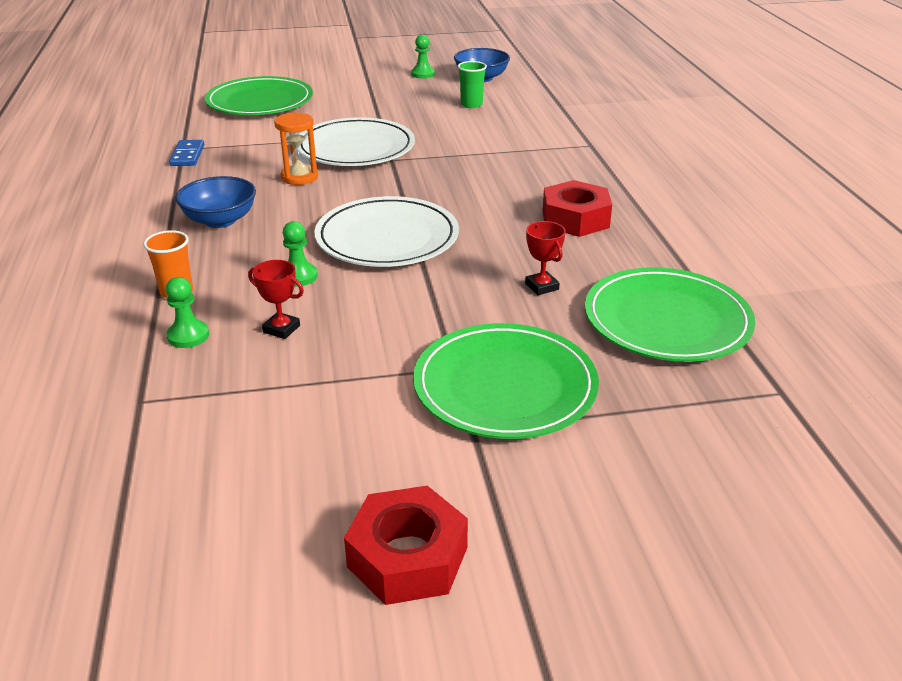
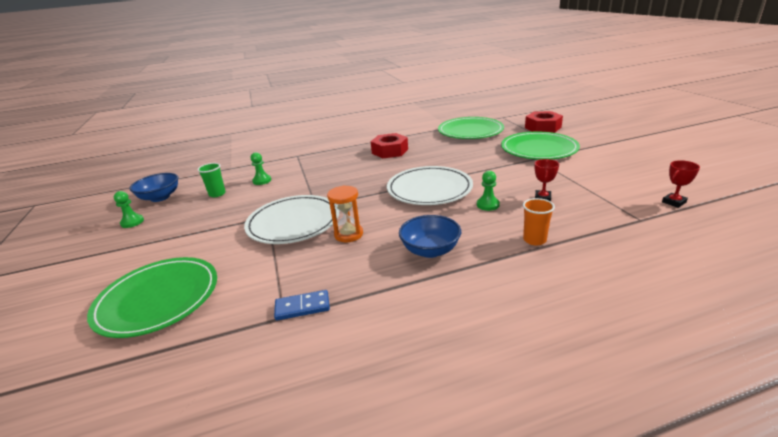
camera: 95 degrees left, 5 degrees down
(188, 336) = (574, 222): green pawn -> green pawn (262, 181)
(407, 557) = (645, 151): red nut -> red nut (542, 127)
(541, 286) = (459, 151): red trophy -> red trophy (674, 202)

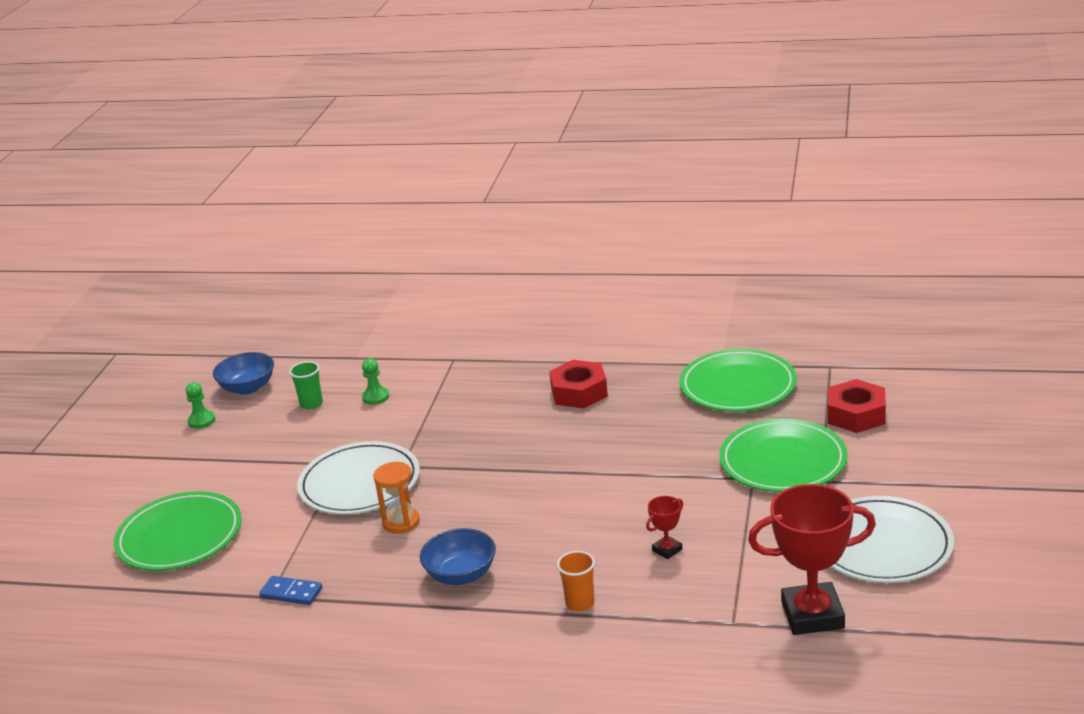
camera: 30 degrees right, 0 degrees up
(429, 189) = (554, 485): white plate -> white plate (882, 545)
(487, 205) = (591, 536): green pawn -> none
(674, 202) = (812, 615): red trophy -> red trophy, size x2.24

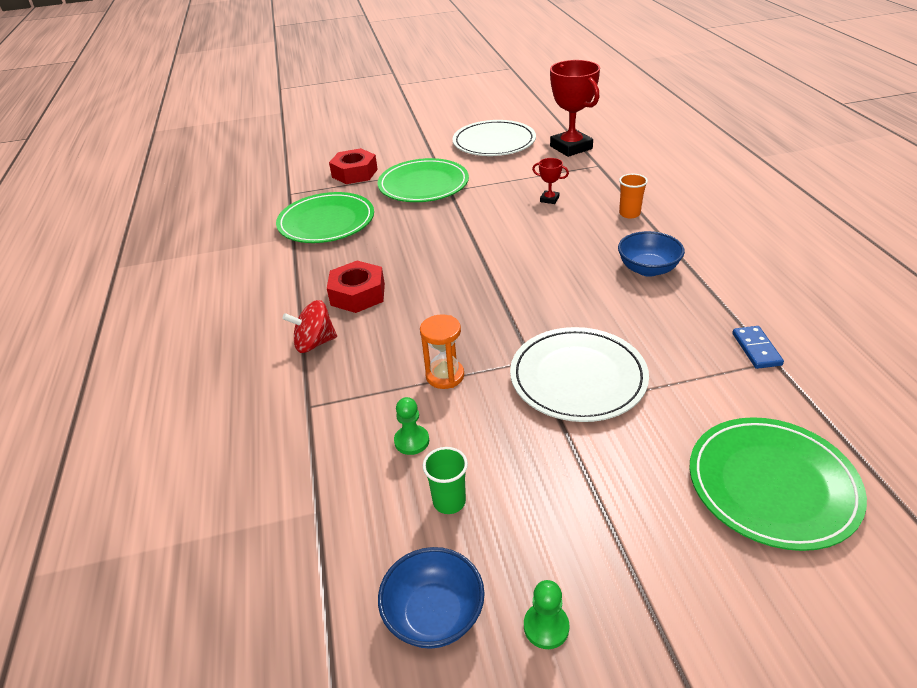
camera: 115 degrees left, 10 degrees up
(401, 522) = (613, 325): orange hourglass -> orange hourglass (445, 376)
(526, 366) = (314, 343): none -> red spinning top

